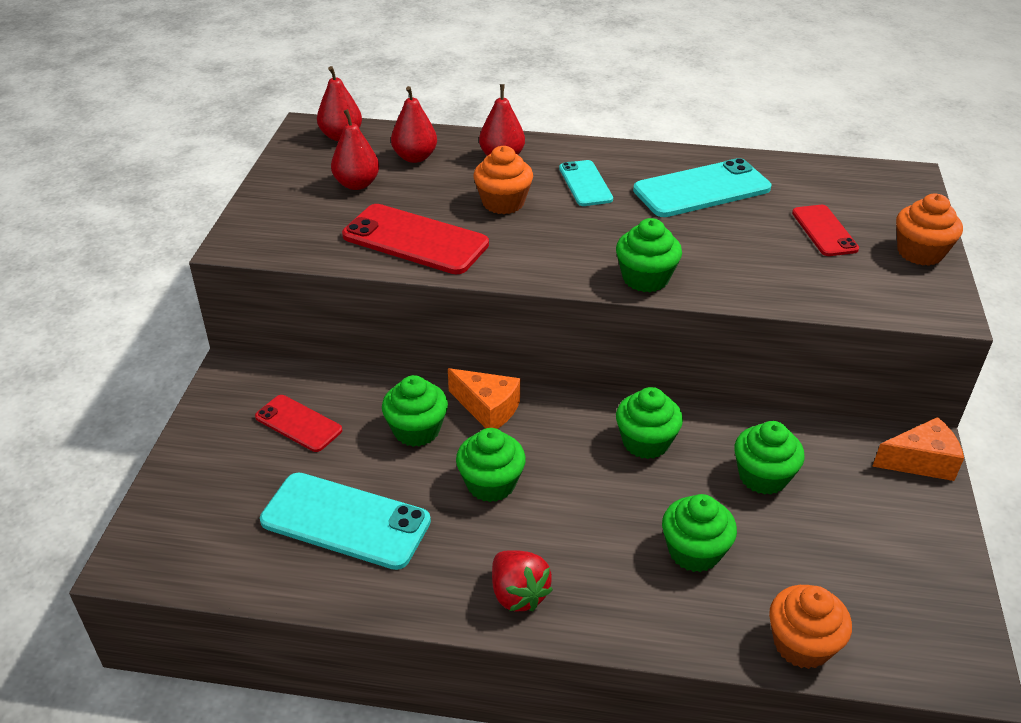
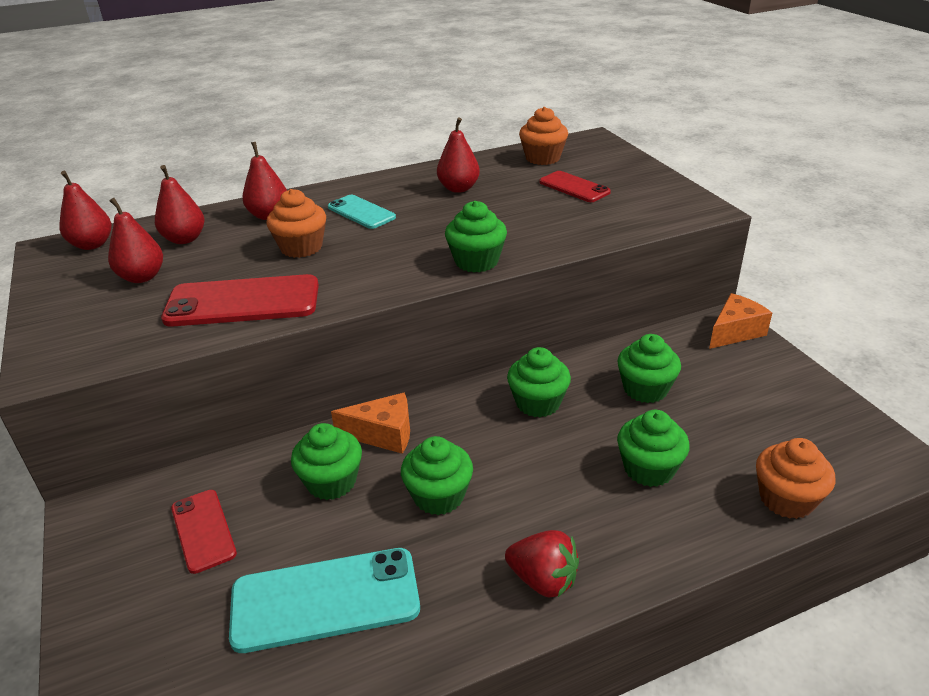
camera: 30 degrees left, 5 degrees down
(298, 423) = (203, 530): red phone -> red phone turned 60 degrees clockwise
(701, 189) = (458, 188): turquoise phone -> red pear
(920, 252) = (650, 180): orange cupcake -> orange cupcake (543, 158)

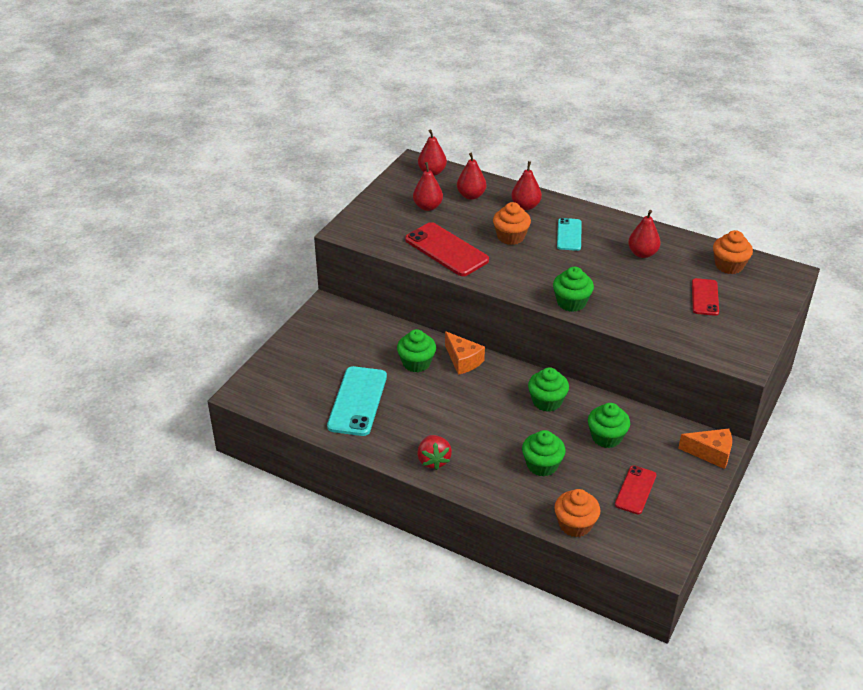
camera: 50 degrees right, 5 degrees up
(203, 530) = (352, 343): red phone -> red phone (635, 490)
(325, 599) = (357, 401): turquoise phone -> turquoise phone turned 60 degrees clockwise
(439, 496) = (445, 402): green cupcake -> none

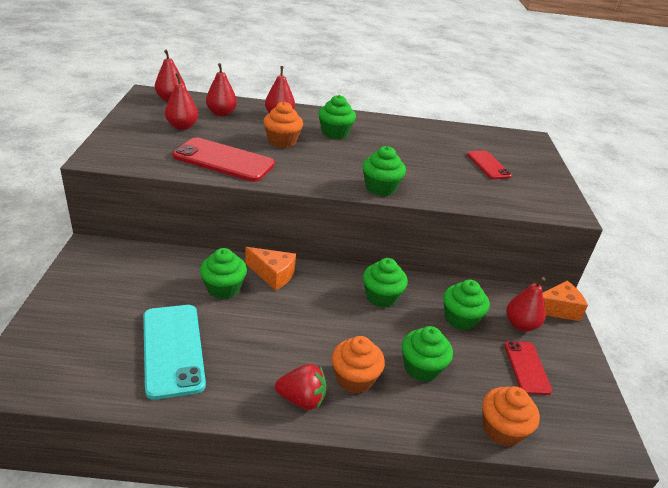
camera: 30 degrees left, 5 degrees down
(433, 460) = (302, 399): red strawberry -> red strawberry turned 45 degrees counterclockwise
(569, 235) = (335, 133): turquoise phone -> green cupcake
(642, 253) = (409, 139): red pear -> red pear (520, 325)
(729, 265) = (483, 139): orange cupcake -> orange cupcake (354, 378)

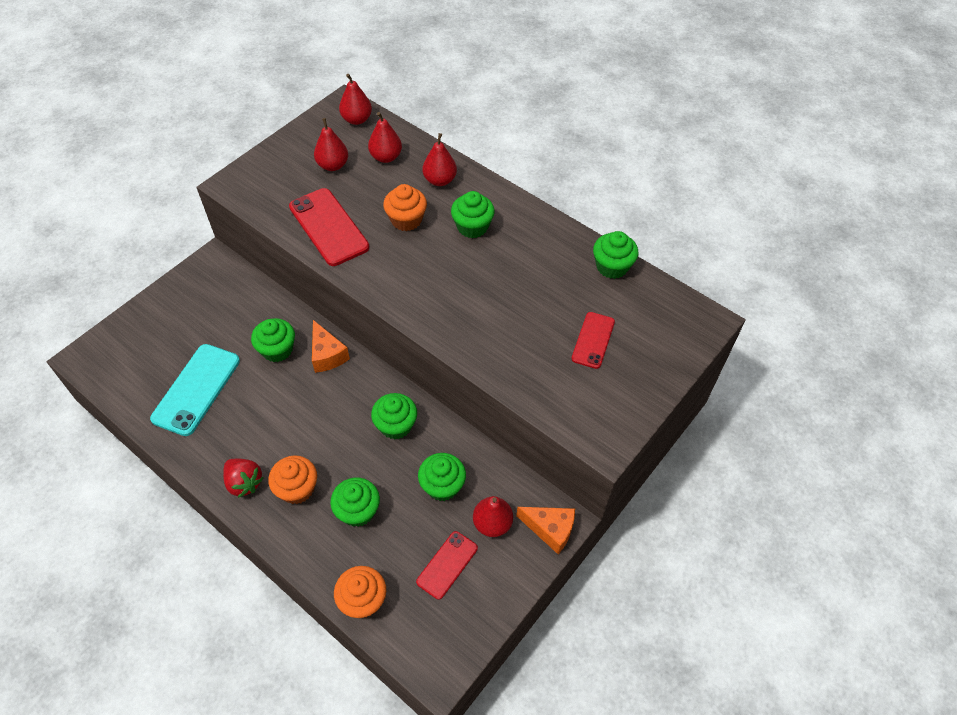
camera: 40 degrees right, 20 degrees up
(380, 188) = (437, 322): green cupcake -> green cupcake (612, 266)

